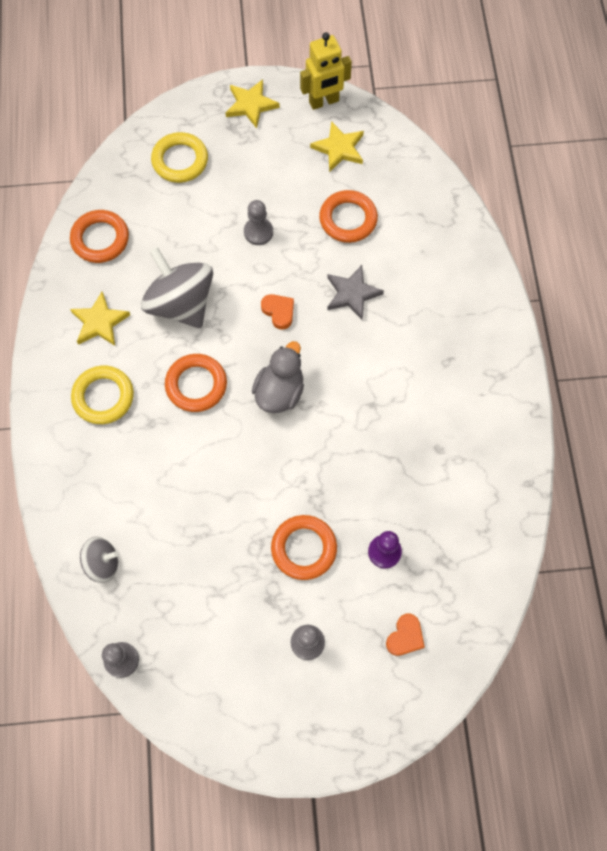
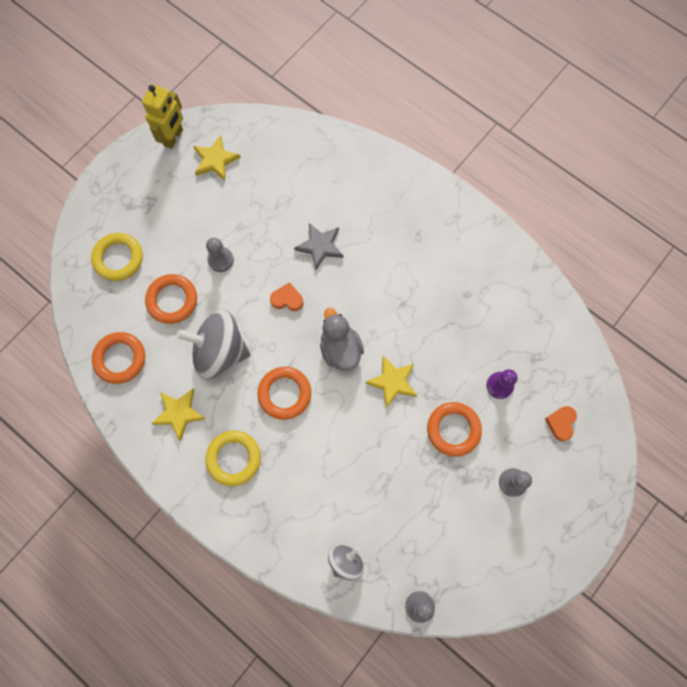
camera: 45 degrees left, 5 degrees up
(251, 105) = (127, 180): yellow star -> yellow star (392, 382)
(348, 219) = (268, 201): orange ring -> orange ring (172, 300)
(405, 636) = (561, 423): orange heart -> orange heart turned 150 degrees counterclockwise

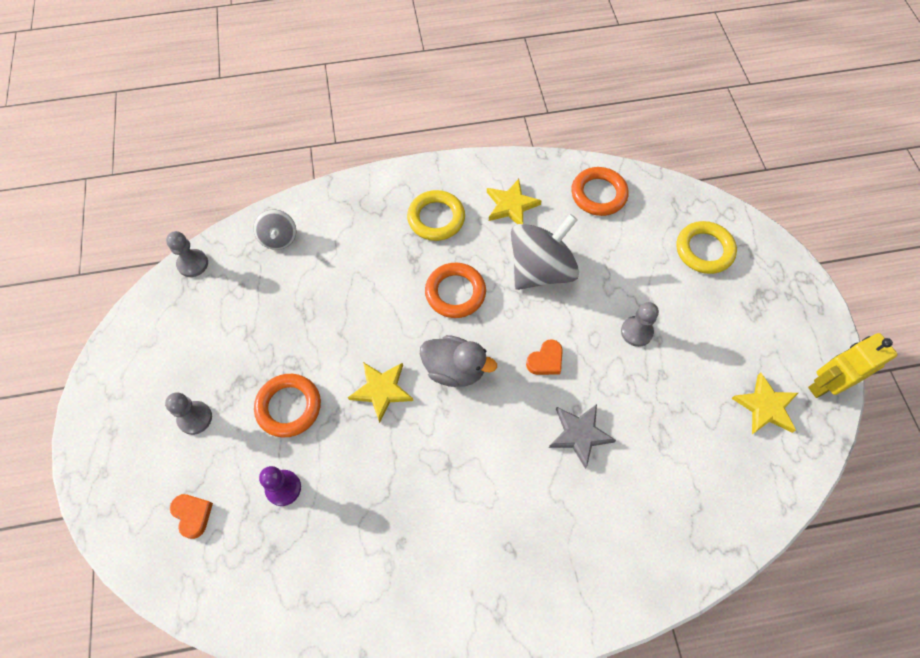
camera: 130 degrees right, 10 degrees down
(172, 300) = (624, 265): orange ring -> none
(173, 137) = (824, 385): yellow robot -> yellow robot turned 90 degrees clockwise

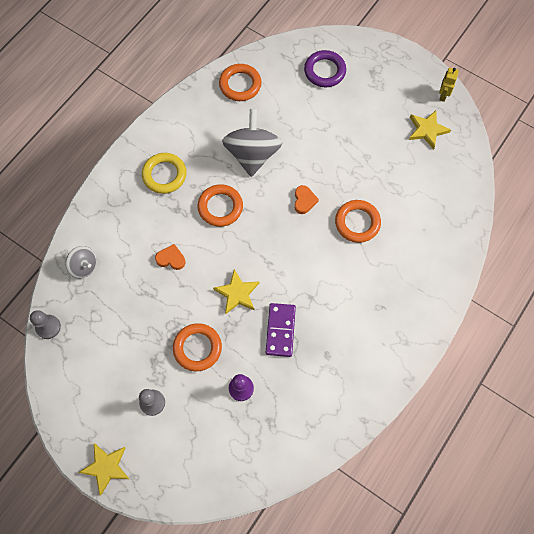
camera: 45 degrees left, 5 degrees up
(192, 515) = (209, 447): orange heart -> orange heart (171, 259)
(382, 469) = (280, 330): none -> purple domino
(454, 369) = (263, 247): grey duck -> none
(511, 205) = (199, 131): yellow star -> yellow star (106, 467)
(579, 434) = (357, 223): grey star -> orange ring
(636, 332) = (333, 145): grey pawn -> none
(704, 250) = (324, 71): yellow ring -> purple ring
(824, 385) = (443, 95): yellow robot -> yellow robot, size x0.62

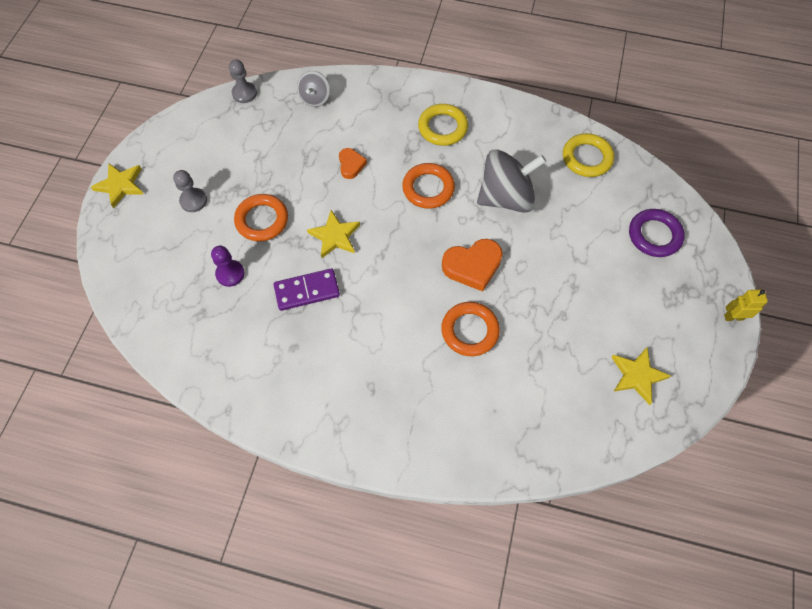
camera: 70 degrees right, 5 degrees down
(240, 85) = (587, 158): orange ring -> yellow ring
(304, 201) = (472, 266): orange heart -> orange heart, size x1.72
(443, 95) = (700, 381): yellow robot -> yellow robot (733, 317)

